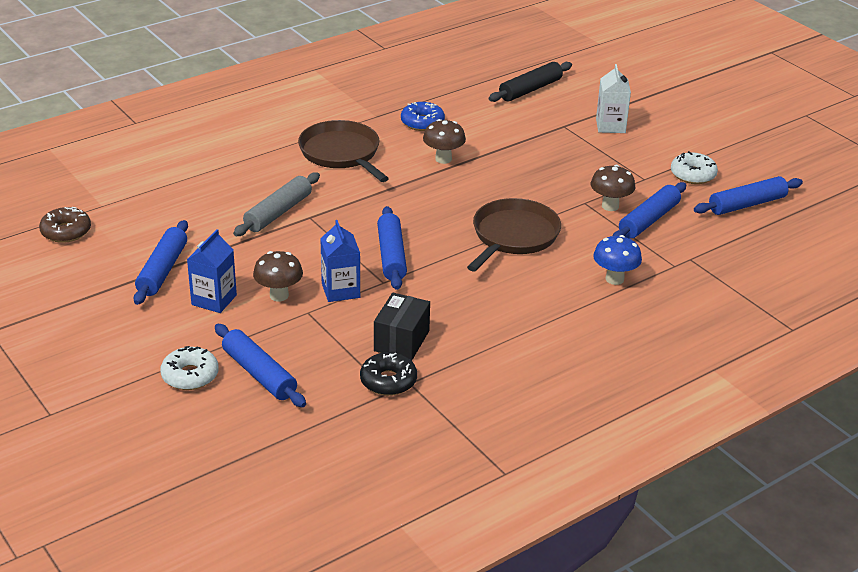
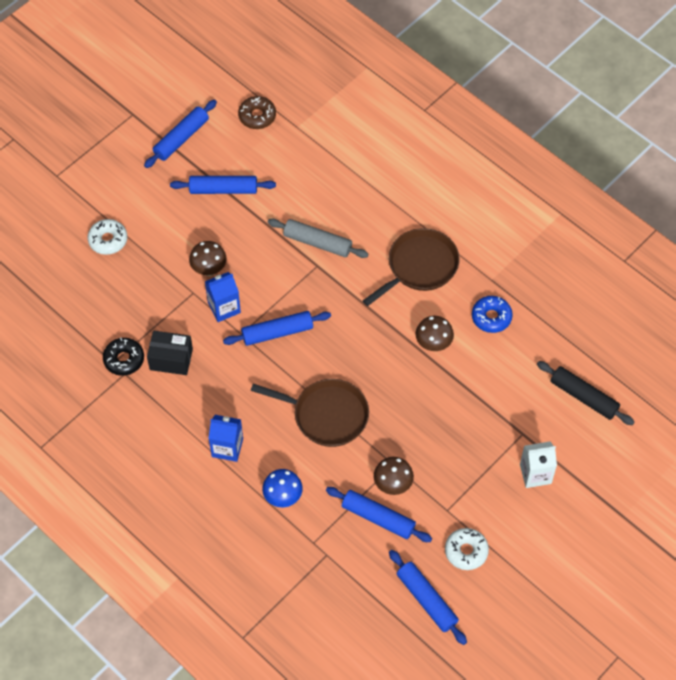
camera: 80 degrees right, 25 degrees up
(214, 300) = (194, 231): blue carton -> blue carton (227, 447)
(259, 374) = (117, 280): blue rolling pin -> blue rolling pin (181, 138)

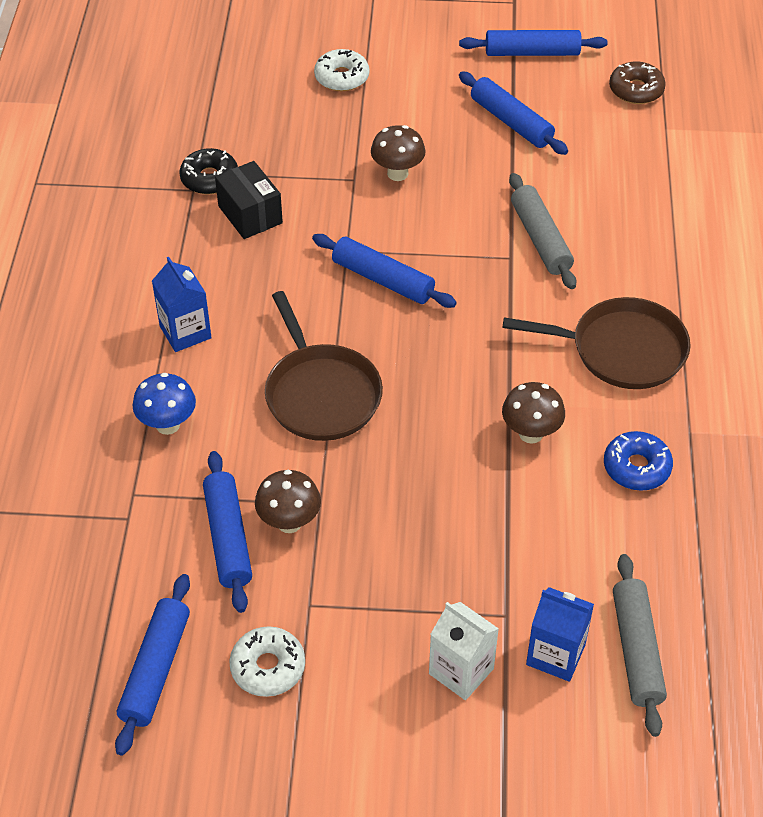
camera: 50 degrees right, 10 degrees down
(224, 307) = (363, 215): blue carton -> blue carton (555, 654)
(584, 397) = (636, 650): black rolling pin -> grey rolling pin

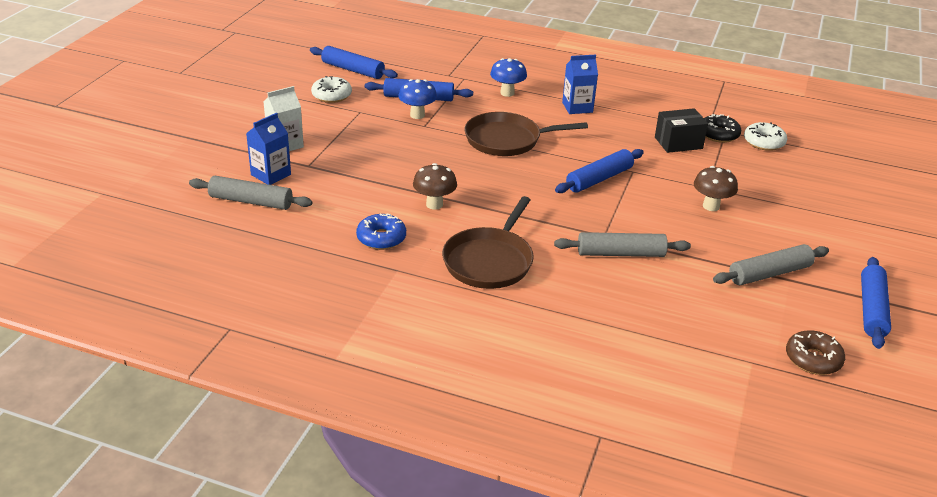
camera: 105 degrees right, 15 degrees down
(289, 522) = (417, 115): brown mushroom -> blue mushroom
(342, 77) = (833, 204): white donut -> white donut (764, 142)
(511, 122) = (769, 273): blue rolling pin -> grey rolling pin

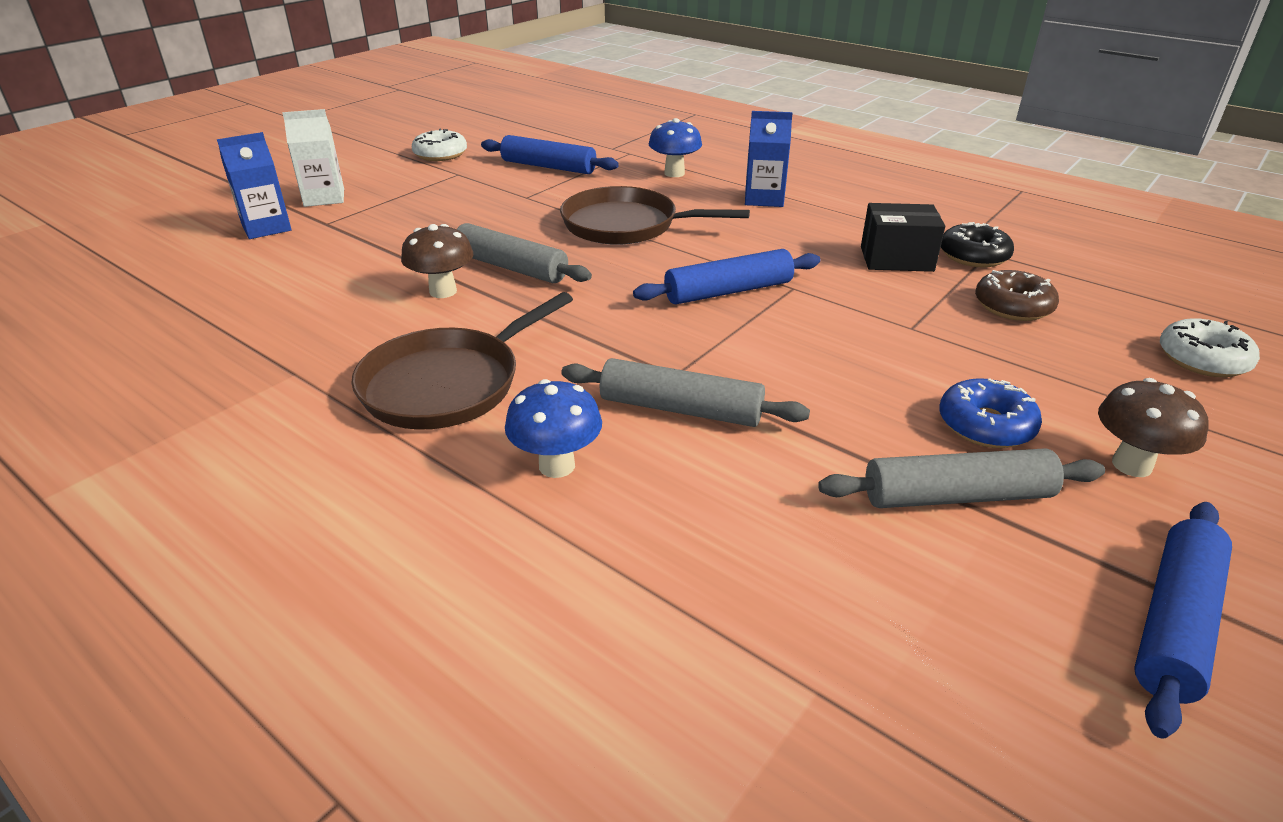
camera: 20 degrees right, 0 degrees up
(251, 201) = (203, 254): grey rolling pin -> grey rolling pin (511, 267)
(353, 70) = (494, 133): blue rolling pin -> none
(381, 238) = (319, 325): blue donut -> blue donut (985, 425)
(417, 115) = (528, 184): blue mushroom -> blue mushroom (557, 465)
(711, 206) = (900, 357): brown mushroom -> brown mushroom (1131, 465)
(764, 142) = (1051, 275): white donut -> white donut (1202, 359)
(813, 359) = (973, 721): brown donut -> brown donut (1013, 306)

